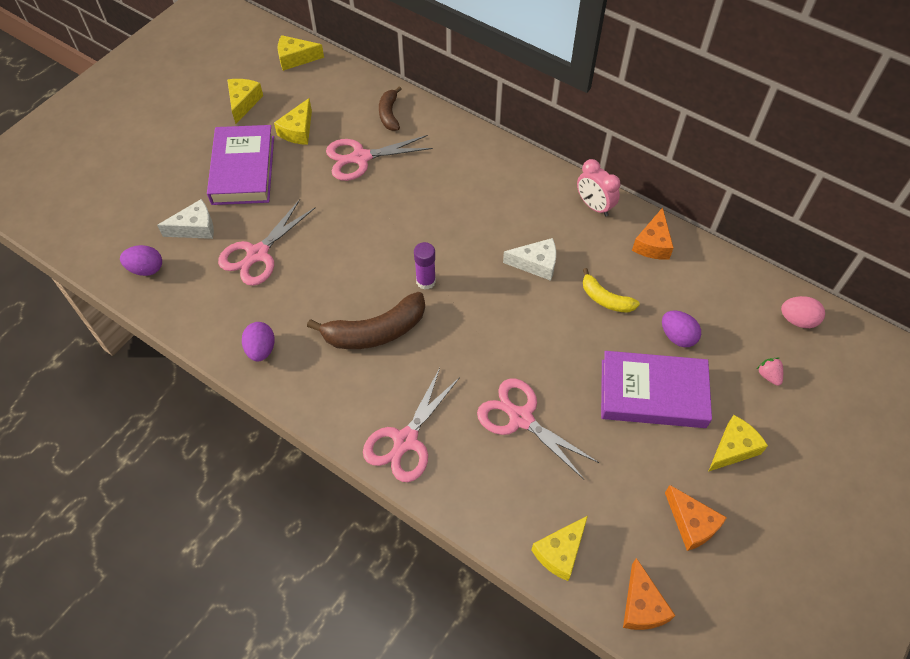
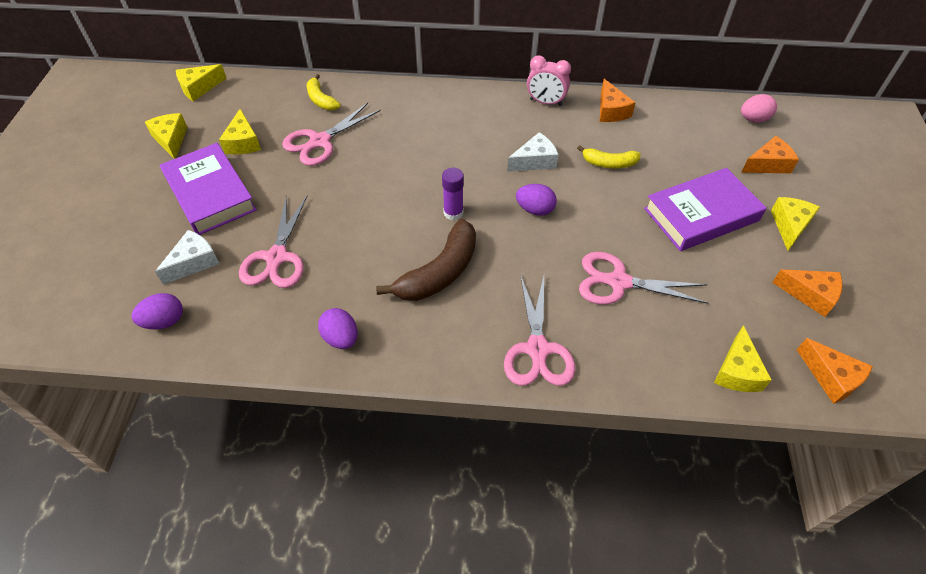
camera: 30 degrees left, 5 degrees down
(389, 114) = (321, 100): brown banana -> yellow banana
(677, 336) = (683, 166): purple egg -> purple egg (535, 209)
(768, 375) = (768, 164): pink strawberry -> orange cheese

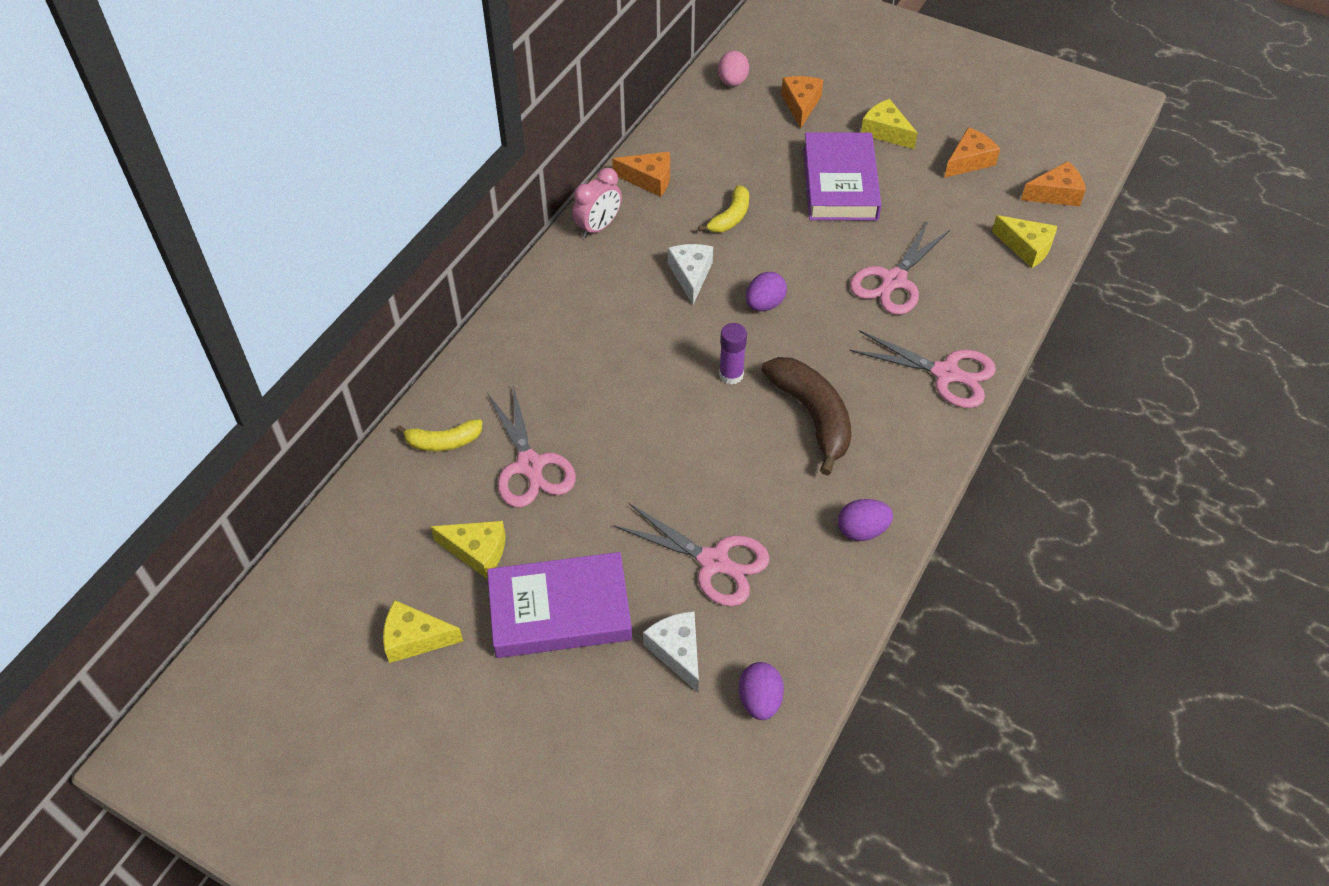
camera: 65 degrees left, 0 degrees up
(199, 88) = (313, 581): yellow cheese -> none

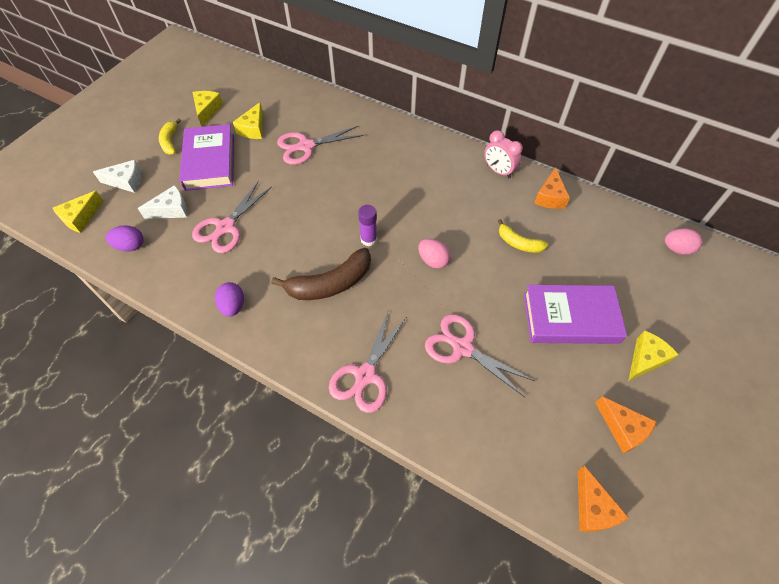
camera: 90 degrees right, 5 degrees up
(443, 442) = (326, 112): yellow banana -> yellow banana (170, 141)
(691, 275) = (458, 219): white cheese -> white cheese (126, 181)
(764, 304) = (433, 260): purple egg -> pink egg
(801, 105) = (662, 295): orange cheese -> none
(1026, 247) = (513, 464): yellow cheese -> yellow cheese (81, 218)

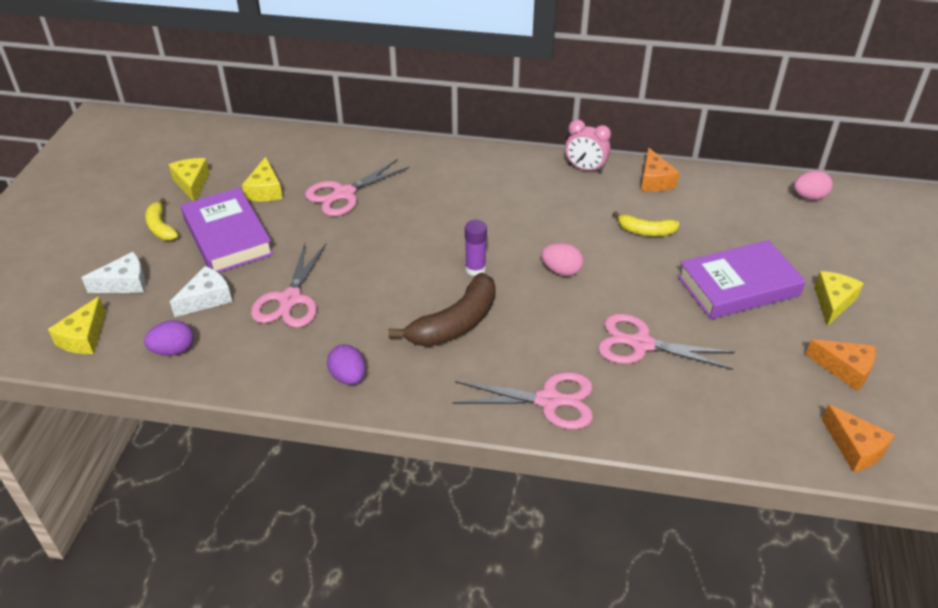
camera: 20 degrees left, 15 degrees down
(365, 375) = (548, 400): pink scissors -> pink scissors turned 90 degrees counterclockwise

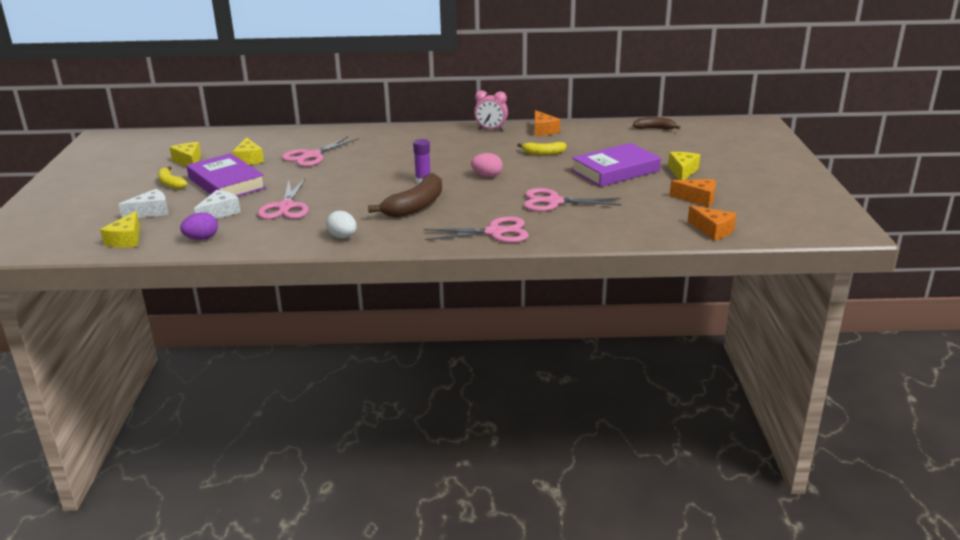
camera: 10 degrees left, 15 degrees down
(348, 377) = (342, 237): purple egg -> white egg
(809, 197) = (654, 128): pink egg -> brown banana

